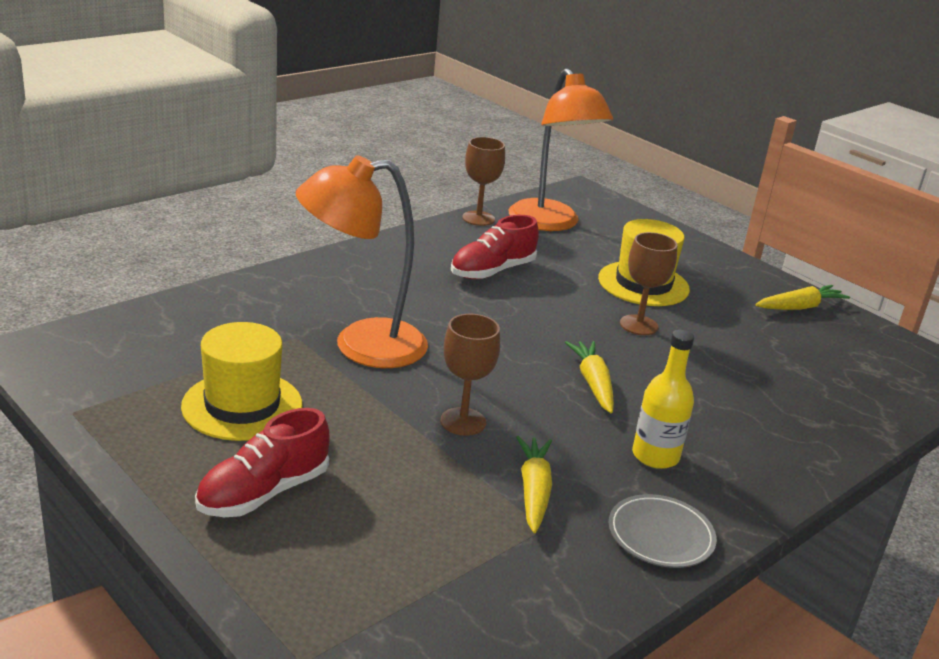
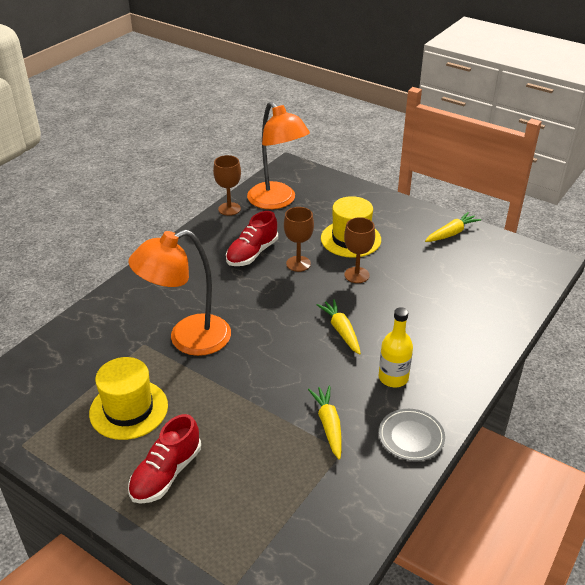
camera: 10 degrees left, 10 degrees up
(463, 422) = (270, 383): brown goblet -> brown goblet (298, 264)

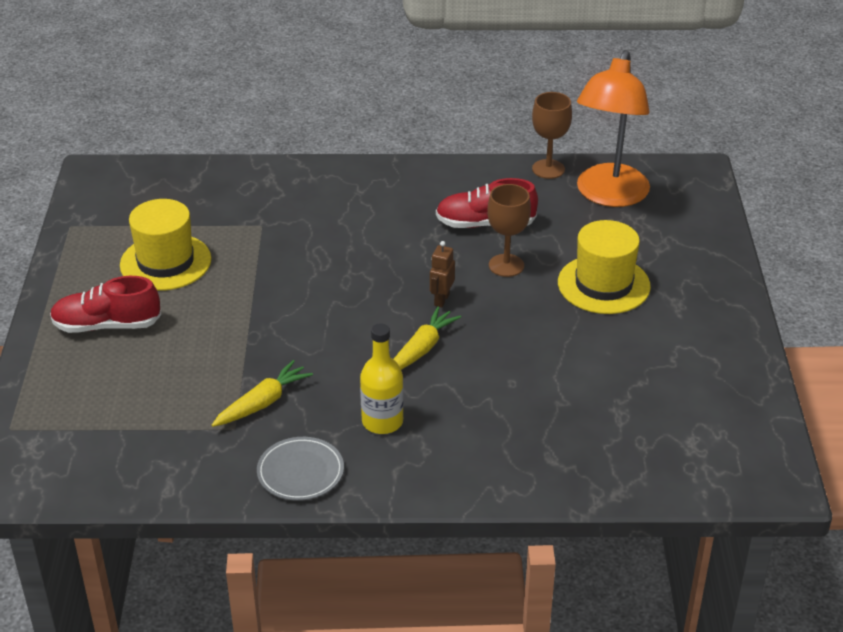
camera: 55 degrees right, 0 degrees up
(188, 339) = (296, 249): orange lamp -> none
(303, 302) = (441, 300): none -> brown robot
(356, 275) = (537, 319): brown goblet -> none
(451, 233) = (724, 364): yellow carrot -> none

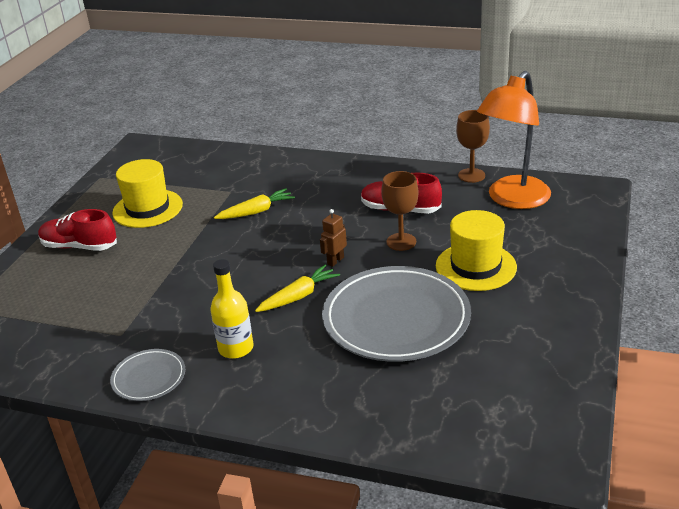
camera: 20 degrees right, 5 degrees down
(263, 403) = (153, 319): yellow carrot -> yellow carrot (256, 211)
(545, 359) = (396, 318): none -> grey plate

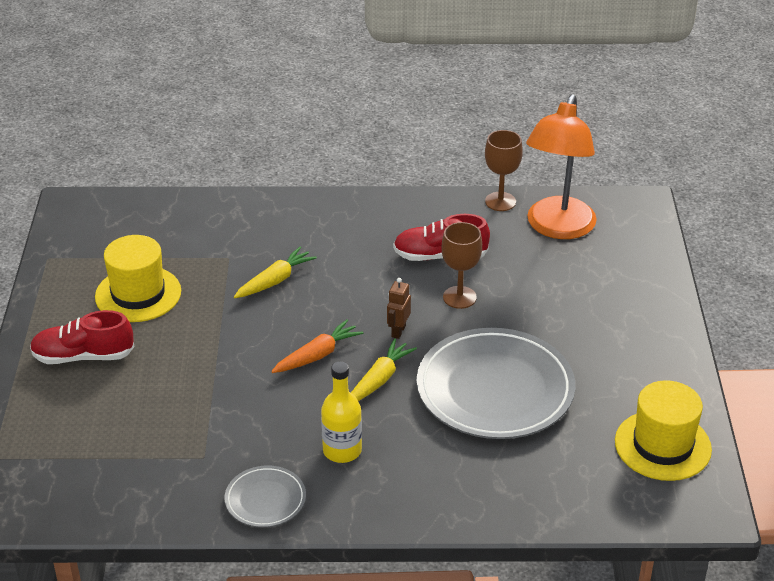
camera: 20 degrees left, 5 degrees up
(258, 270) = (317, 355): none -> orange carrot
(476, 266) = (551, 316): yellow hat -> yellow hat (662, 445)

